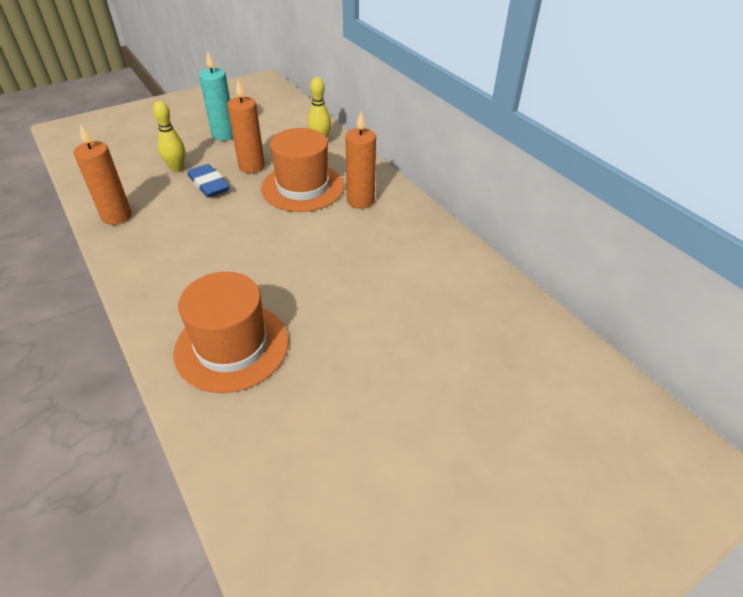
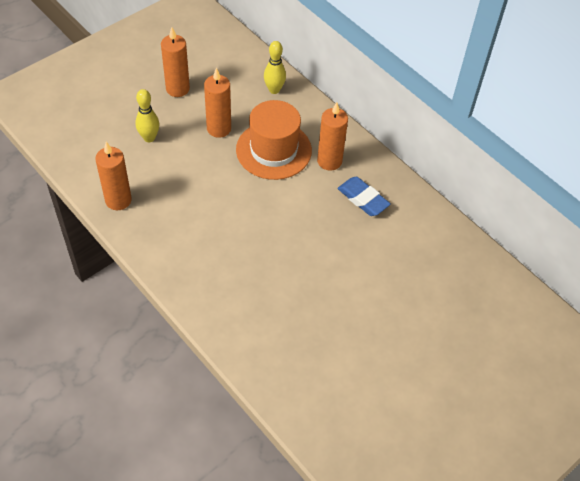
camera: 10 degrees left, 10 degrees up
(209, 185) = (187, 155): blue eraser -> blue eraser (363, 199)
(224, 135) = (177, 89): turquoise candle -> orange candle
(232, 346) = (265, 317): orange hat -> none

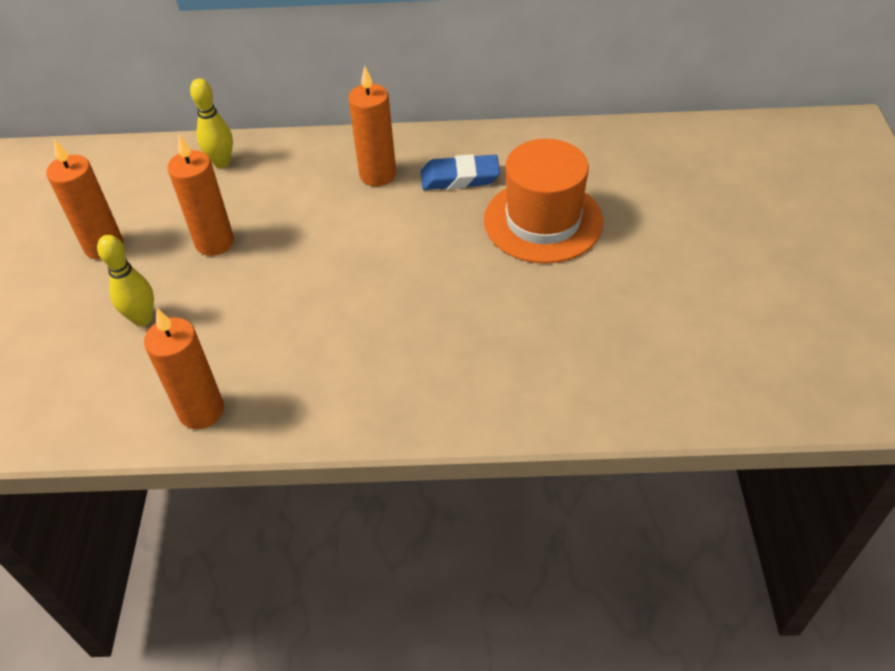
camera: 45 degrees left, 5 degrees down
(273, 150) = (306, 212): orange hat -> orange hat (543, 221)

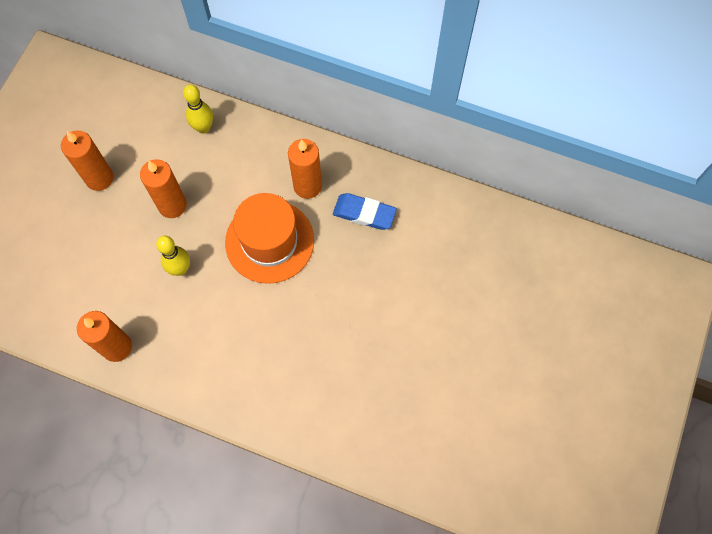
camera: 20 degrees right, 20 degrees up
(142, 318) = (105, 255): yellow bowling pin -> yellow bowling pin (180, 269)
(543, 221) = (403, 280): orange hat -> orange hat (269, 241)

